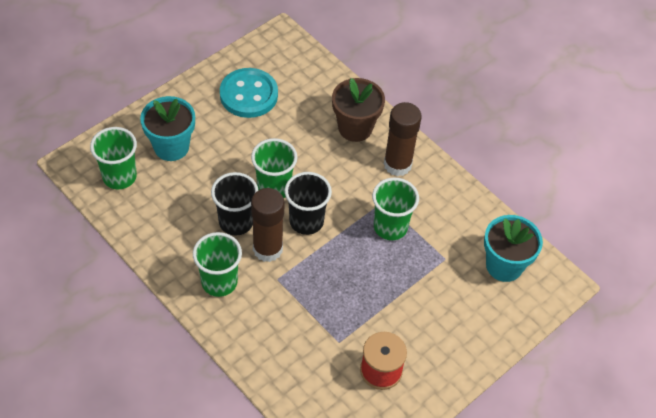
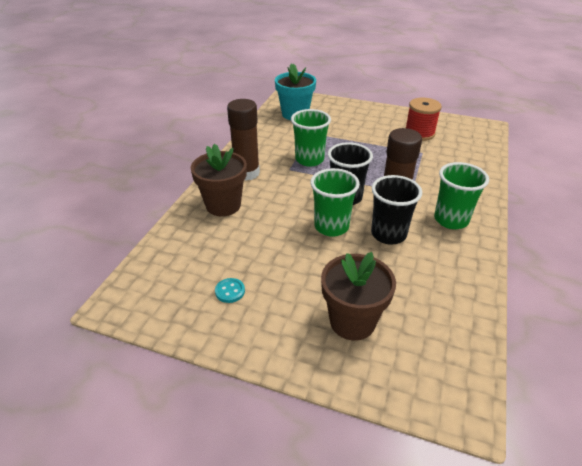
camera: 115 degrees left, 15 degrees down
(119, 177) = (432, 346): green cup -> none
(171, 147) = (352, 321): turquoise flower pot -> brown flower pot
(248, 95) = (230, 291): turquoise button -> turquoise button, size x0.40

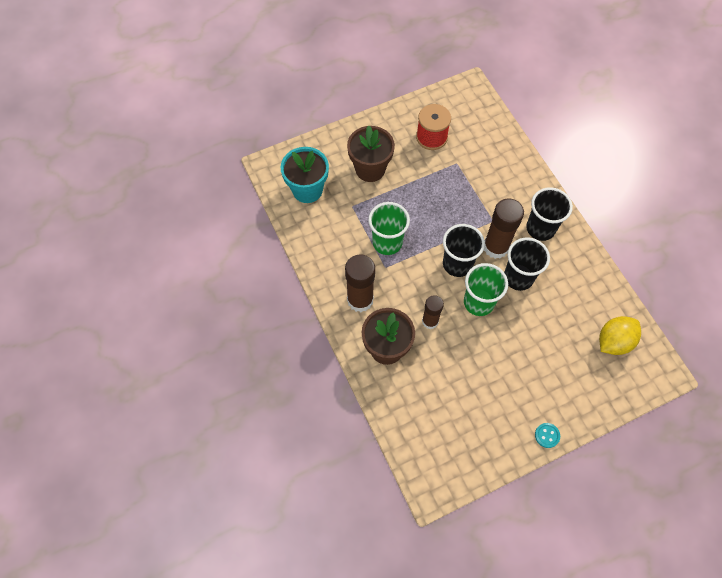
camera: 45 degrees left, 25 degrees up
(230, 291) = (482, 414): turquoise button -> turquoise button (547, 435)
(276, 212) = (430, 321): none -> brown glue stick
(352, 321) = (568, 369): brown flower pot -> brown flower pot (370, 169)
(431, 338) = (614, 341): none -> yellow lemon
(451, 220) = (540, 228): green cup -> black cup

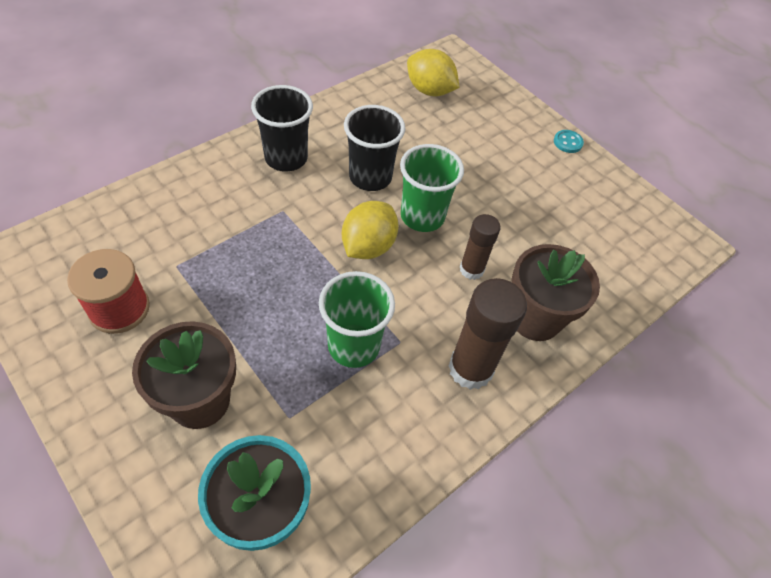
camera: 110 degrees left, 10 degrees down
(457, 264) = (368, 246): black cup -> yellow lemon
(495, 247) = (328, 204): brown glue stick -> none

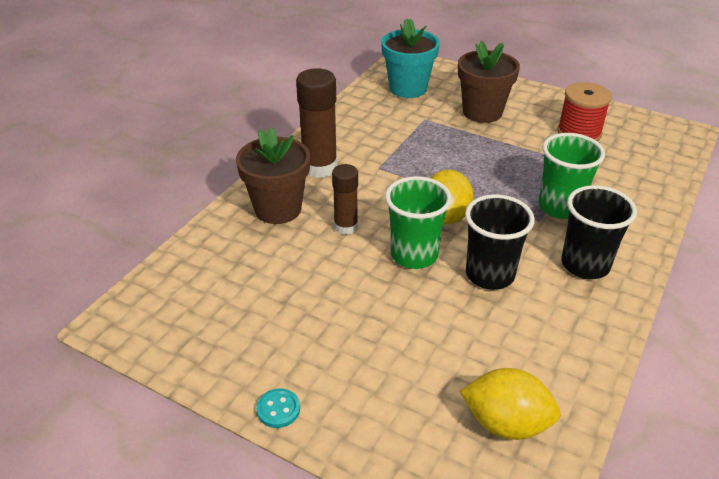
camera: 165 degrees right, 15 degrees down
(353, 346) = (410, 157): green cup -> green cup (560, 207)

